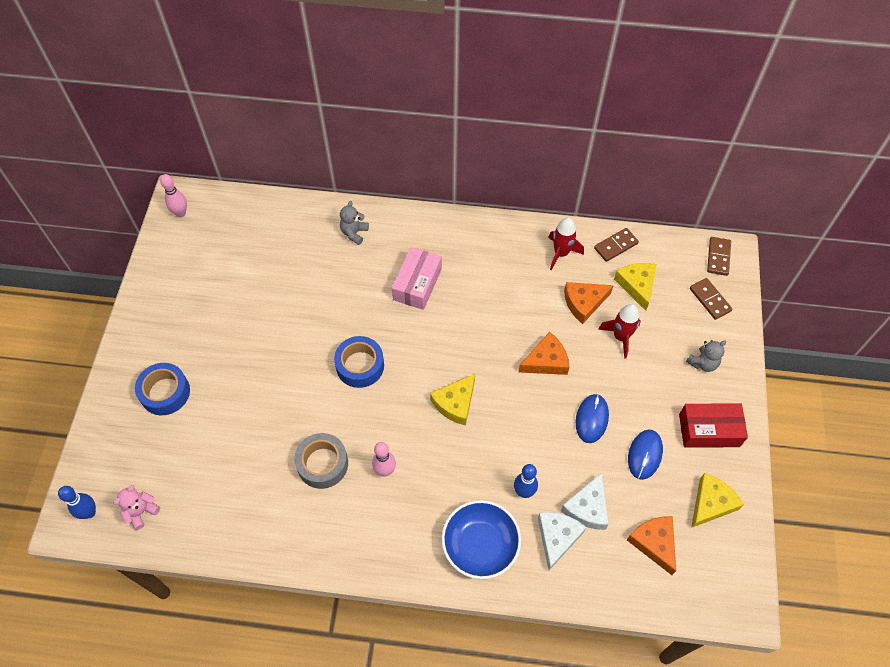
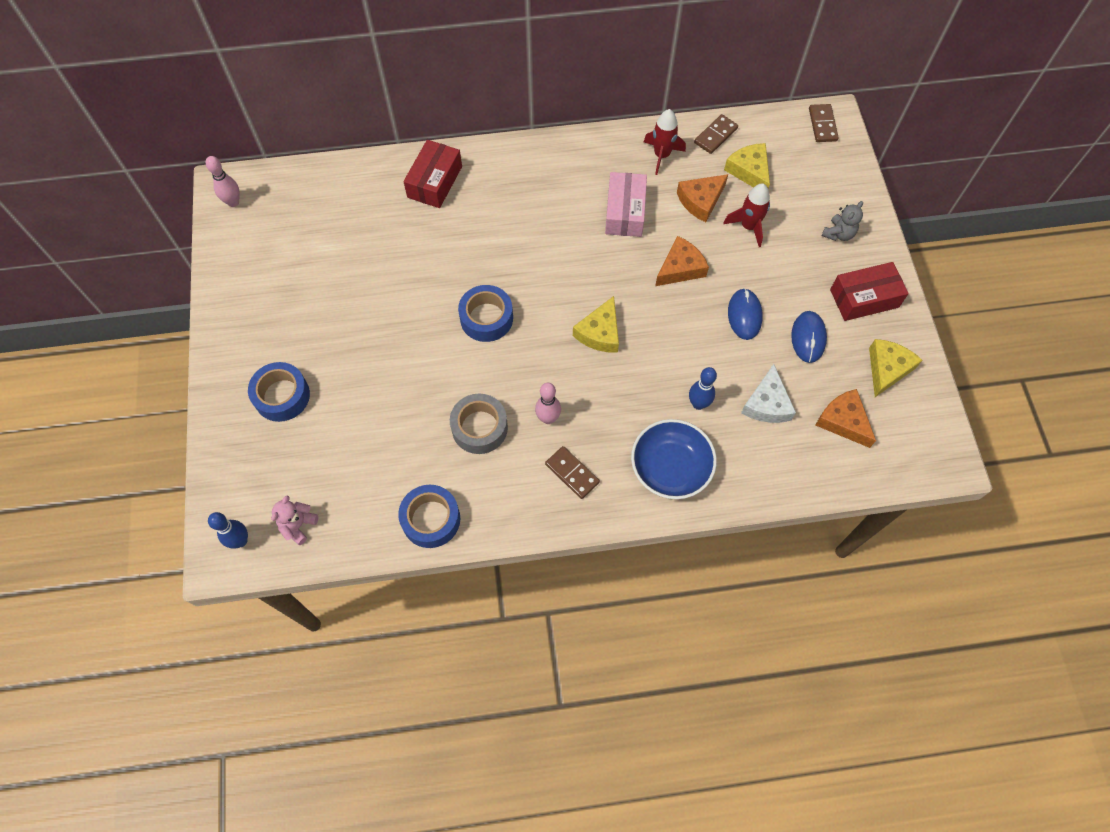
camera: 15 degrees left, 5 degrees up
(254, 536) = (431, 519): none -> blue tape
(354, 233) = (435, 182): grey teddy bear -> red box
(417, 284) = (520, 220): pink box -> pink box (625, 212)
(557, 538) = (745, 440): white cheese -> none
(710, 300) = (827, 169): brown domino -> brown domino (572, 473)

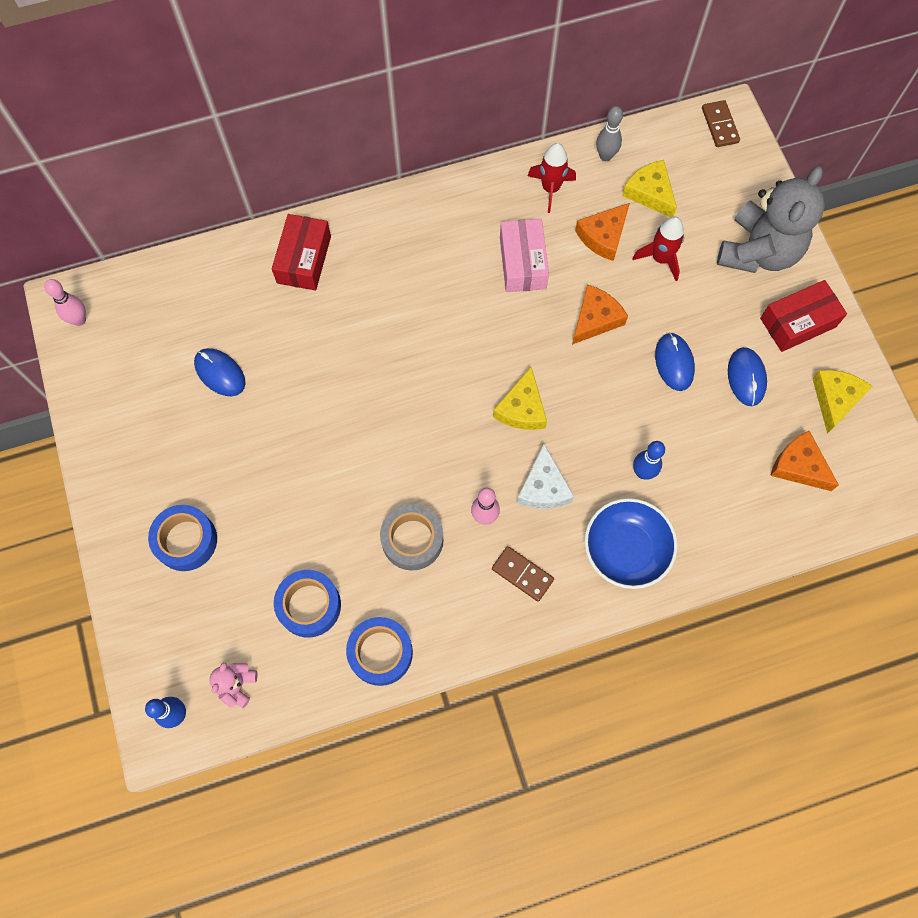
camera: 10 degrees left, 5 degrees up
(342, 263) = (220, 373): none -> blue mouse
(486, 318) = (394, 412): blue tape -> blue tape (309, 605)
(715, 135) = (605, 156): brown domino -> grey bowling pin
(767, 403) = (715, 460): white cheese -> white cheese (543, 487)
(838, 234) = (758, 252): grey teddy bear -> grey teddy bear, size x2.32

